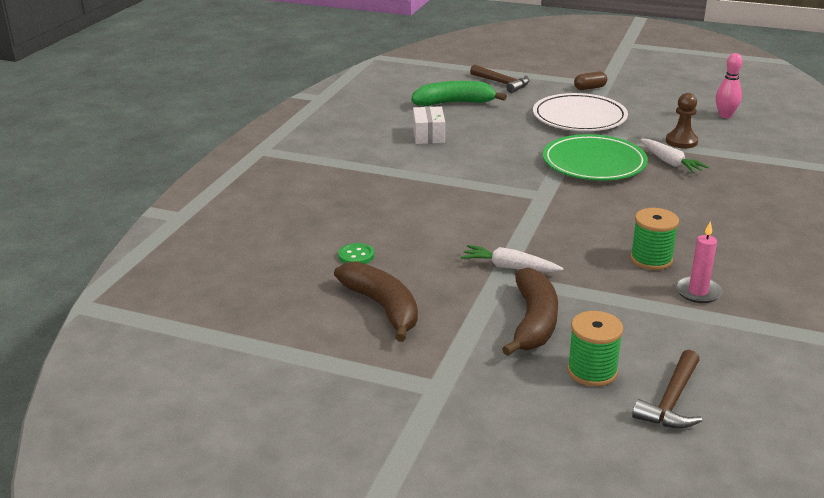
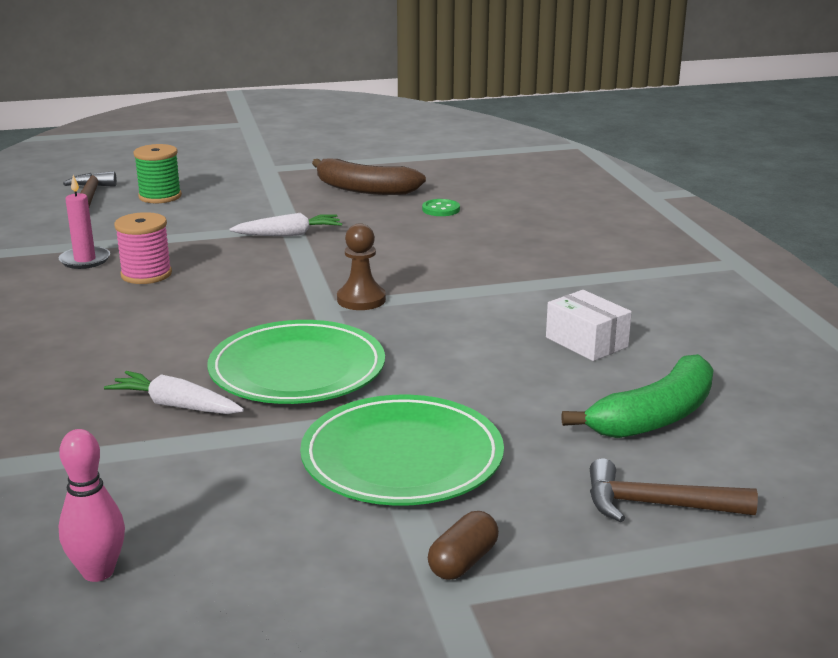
camera: 145 degrees right, 5 degrees down
(533, 322) = (230, 209): brown banana -> none
(579, 117) = (402, 457): white plate -> green plate
(651, 259) = (146, 274): green spool -> pink spool
(681, 141) = (173, 458): brown pawn -> brown pawn (361, 300)

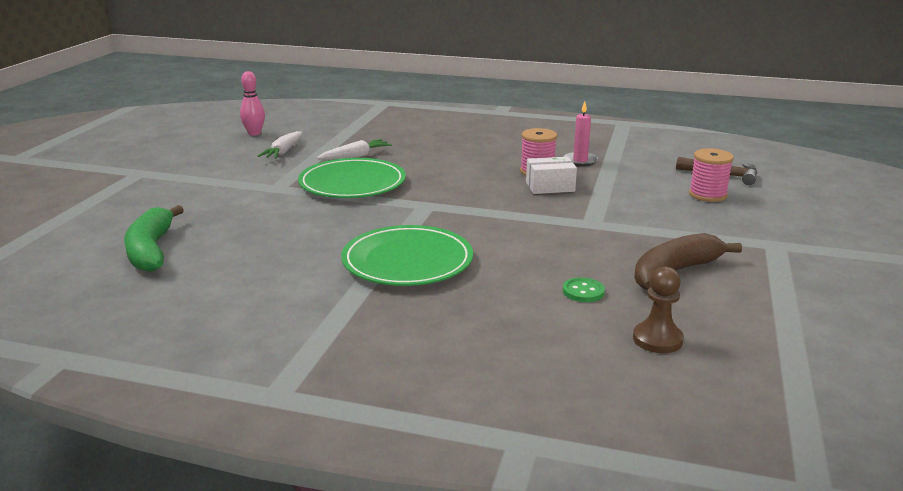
camera: 120 degrees right, 0 degrees up
(160, 196) = (707, 195): green spool -> pink spool
(289, 234) = (573, 220): white carrot -> white carrot (283, 152)
(361, 300) = (421, 216): brown pawn -> brown pawn (657, 339)
(402, 457) = (233, 186): green plate -> green plate (407, 261)
(463, 561) = (148, 179): brown capsule -> none
(586, 342) = (257, 264): white box -> white box (550, 187)
(656, 505) = (98, 222): brown hammer -> none

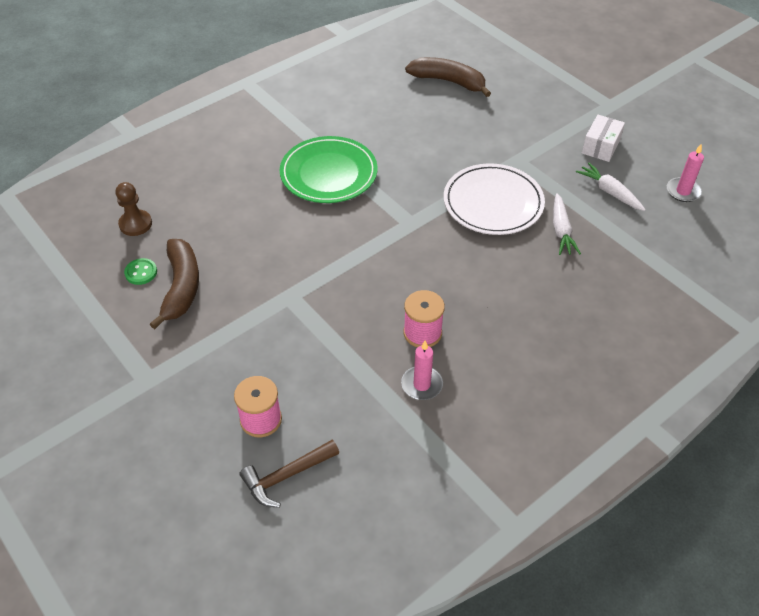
camera: 125 degrees right, 25 degrees up
(151, 250) = (448, 81): green banana -> brown banana
(254, 133) = (683, 191): pink bowling pin -> pink candle
(352, 183) = (493, 203): green plate -> white plate
(550, 187) = (380, 318): white box -> white box (601, 146)
(583, 292) = (210, 227): green button -> green button (141, 272)

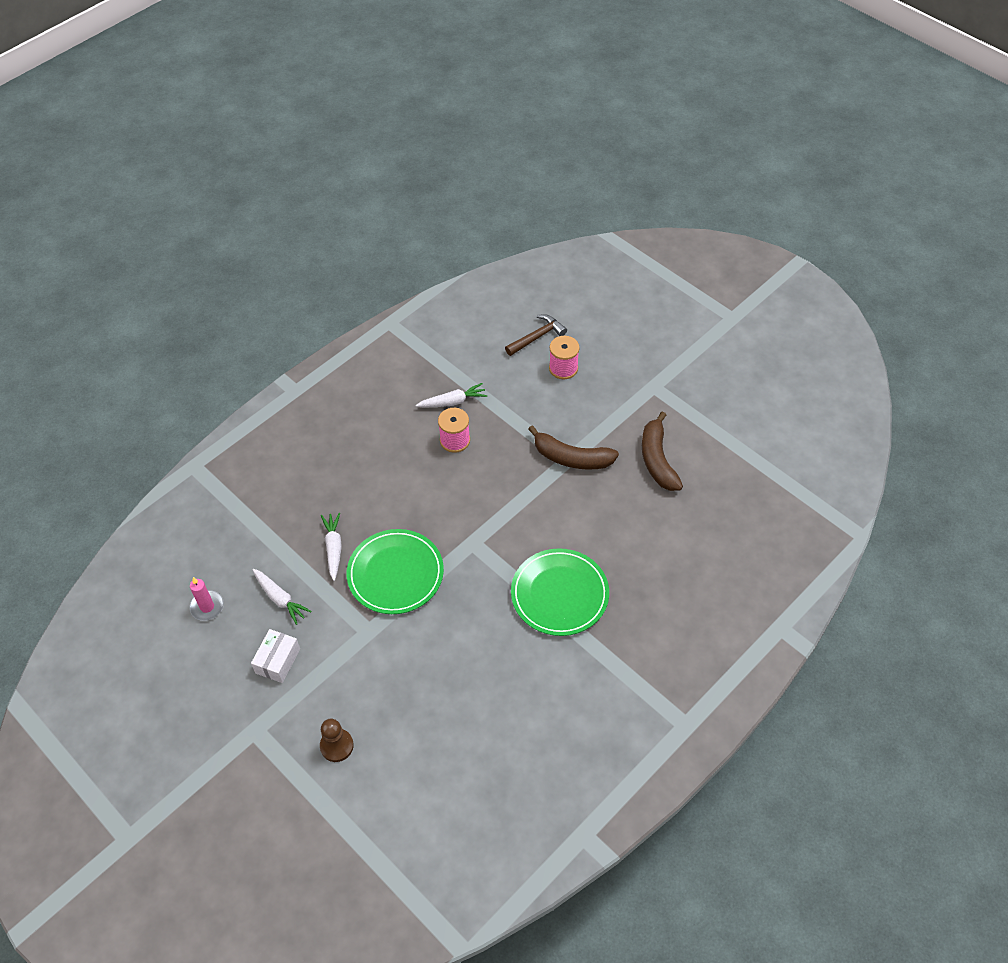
camera: 175 degrees right, 5 degrees up
(135, 224) = (723, 516): brown pawn -> brown pawn (337, 746)
(141, 272) = (696, 469): green button -> none
(422, 384) = (453, 402): pink candle -> white carrot
(448, 81) = (443, 752): brown banana -> brown banana (571, 458)
(493, 203) = (395, 574): white plate -> green plate

